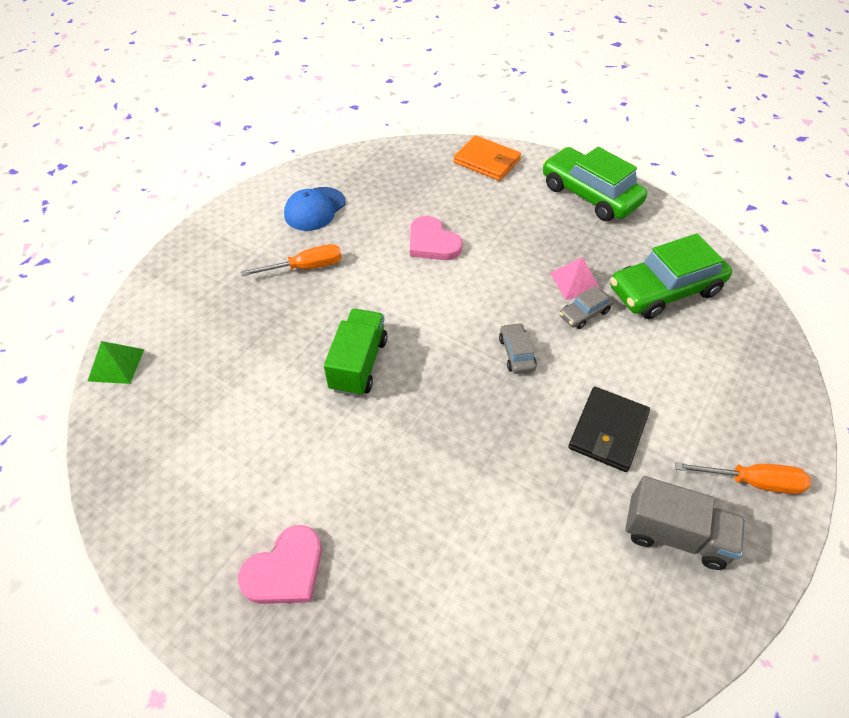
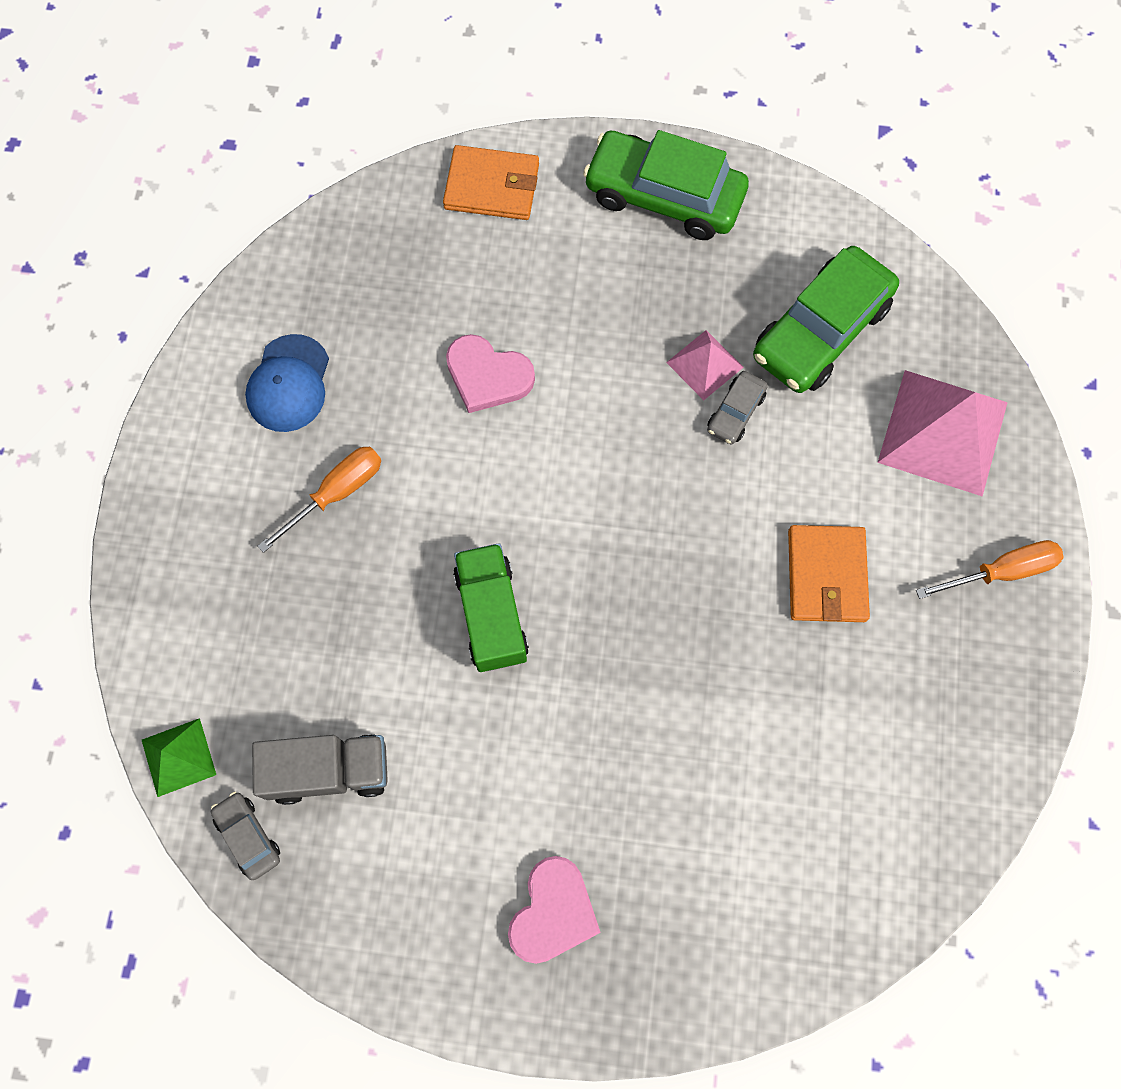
camera: 25 degrees left, 20 degrees up
(516, 353) = (678, 512): grey car -> grey car (248, 836)
(608, 431) = (826, 575): black wallet -> orange wallet
(675, 534) = (941, 675): grey truck -> grey truck (329, 770)
(735, 376) = (943, 432): none -> pink pyramid

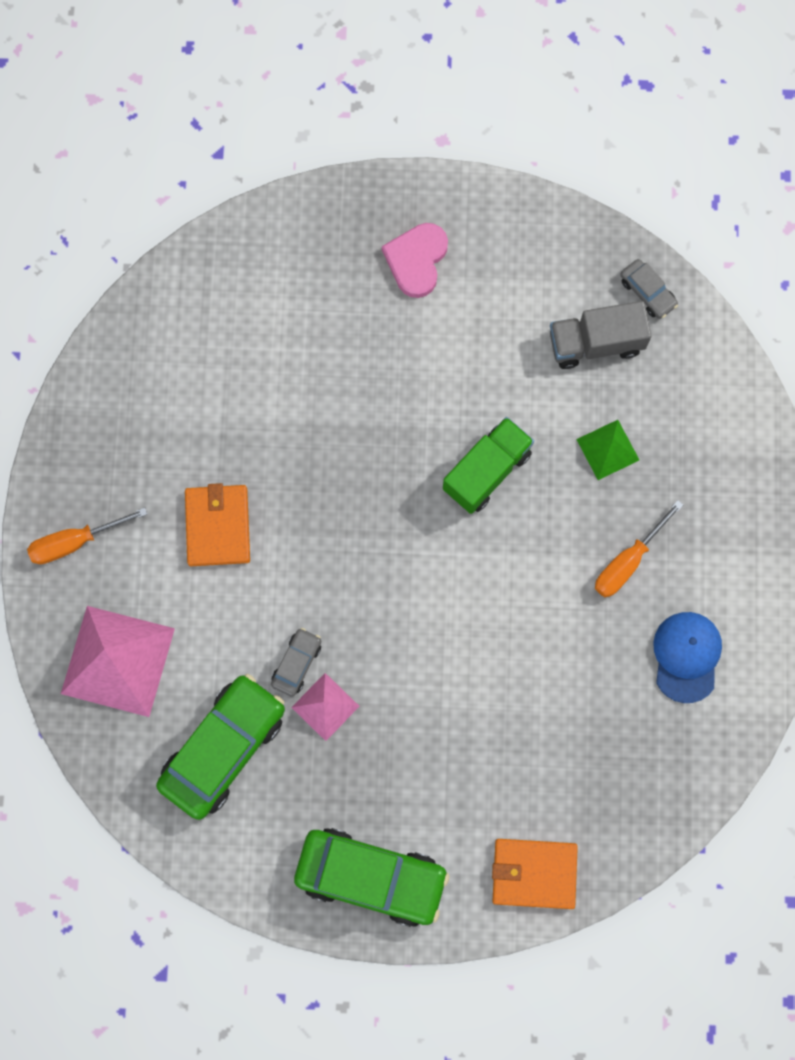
camera: 175 degrees right, 5 degrees up
(178, 757) = (712, 343): green pyramid -> green pyramid (608, 449)
(487, 376) = (514, 679): pink heart -> none
(491, 615) = (486, 471): green truck -> green truck turned 120 degrees counterclockwise

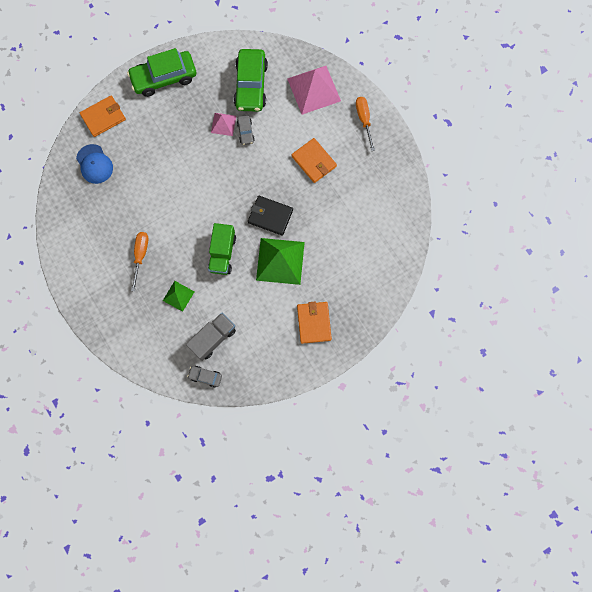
camera: 145 degrees right, 0 degrees up
(75, 542) = (364, 120): orange screwdriver -> orange screwdriver turned 45 degrees counterclockwise
(362, 481) = (270, 216): none -> black wallet
(399, 394) = (280, 261): none -> green pyramid
(416, 260) = (314, 322): pink heart -> orange wallet
(686, 656) = (93, 234): blue cap -> blue cap (94, 164)

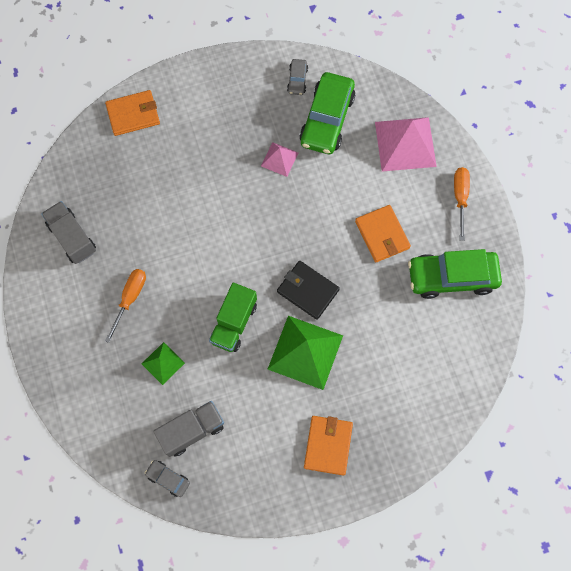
camera: 15 degrees right, 5 degrees down
(84, 222) = (72, 238): none -> grey truck
(94, 164) = (106, 169): blue cap -> none
(164, 78) = (221, 84): green car -> green car (452, 277)
(245, 132) = (304, 176): grey car -> grey car (297, 80)

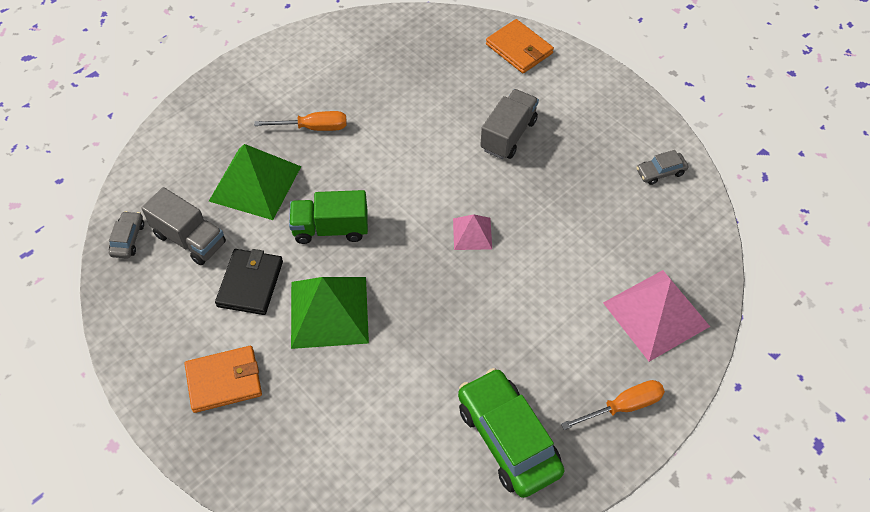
camera: 65 degrees right, 15 degrees down
(72, 238) = (355, 56): grey truck -> grey truck (508, 135)
(163, 363) = (255, 183): green pyramid -> green pyramid, size x1.91
(279, 159) = (551, 193): pink pyramid -> pink pyramid (472, 233)
(307, 290) = (406, 284): black wallet -> black wallet (250, 283)
(327, 119) = (631, 220): green car -> none
(382, 235) = (519, 335): orange wallet -> none

